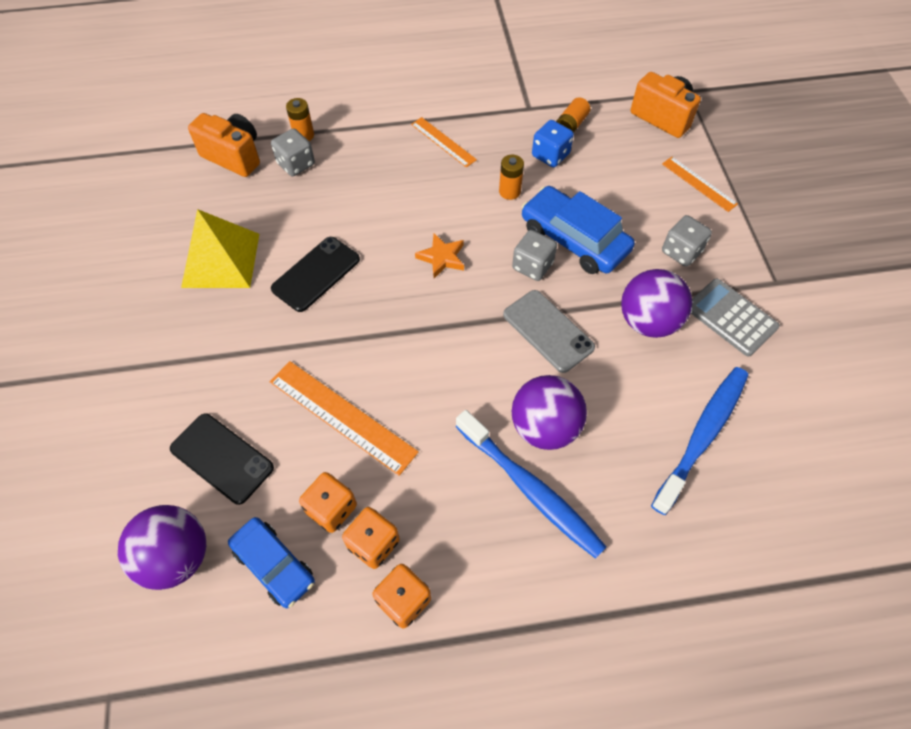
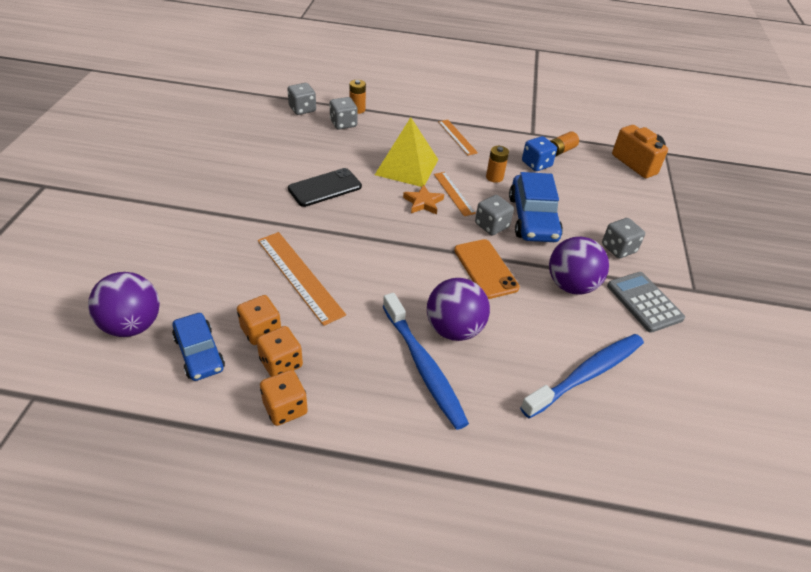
camera: 15 degrees right, 15 degrees down
(221, 260) = (262, 162): yellow pyramid -> yellow pyramid (406, 167)
(222, 458) = (198, 275): black phone -> none
(234, 156) = (302, 109): orange camera -> grey dice
(548, 331) = (485, 269): grey phone -> orange phone
(574, 239) = (532, 218): blue car -> blue car turned 150 degrees counterclockwise
(699, 184) = (651, 210): orange ruler -> orange ruler (454, 193)

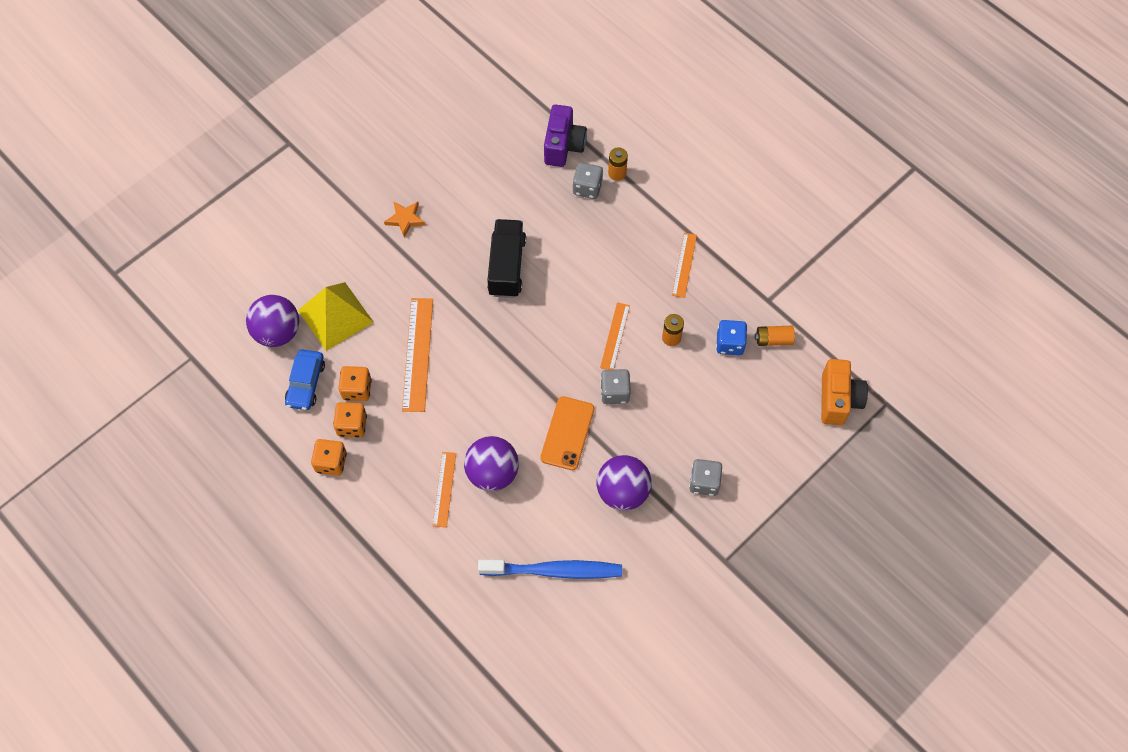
camera: 40 degrees right, 20 degrees up
(302, 109) = (563, 146): grey dice -> purple camera
(325, 188) = (507, 266): black phone -> black truck
(406, 167) = (600, 279): yellow pyramid -> yellow pyramid (335, 316)
(423, 202) = (578, 332): orange star -> orange star (405, 219)
(423, 366) = (444, 489): blue toothbrush -> orange ruler
(532, 218) = (660, 405): blue car -> none
(644, 302) = (667, 544): grey calculator -> none

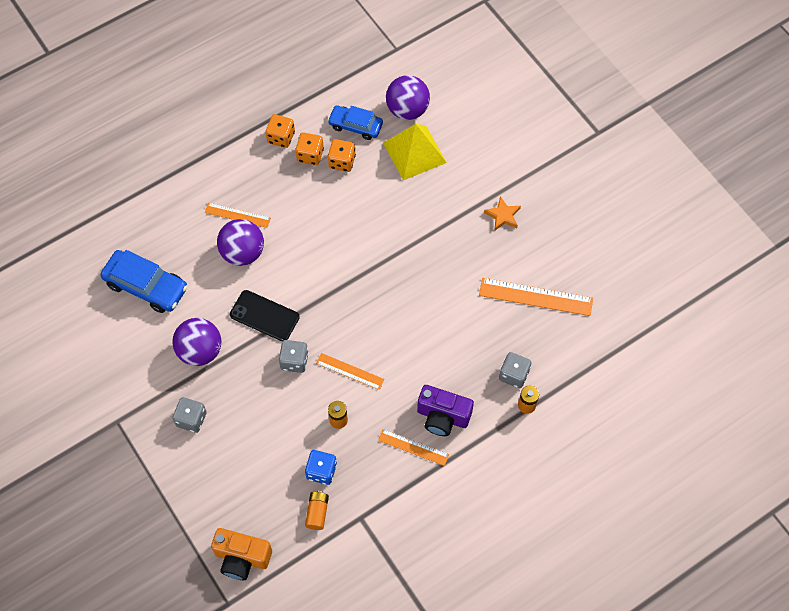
camera: 100 degrees right, 0 degrees up
(418, 354) = (365, 210): orange ruler -> orange ruler (535, 297)
(507, 266) = (439, 292): black truck -> none
(554, 570) = (146, 286): blue toothbrush -> blue car
(563, 146) = (565, 361): purple camera -> purple camera (442, 417)
(567, 433) = (264, 316): orange phone -> black phone

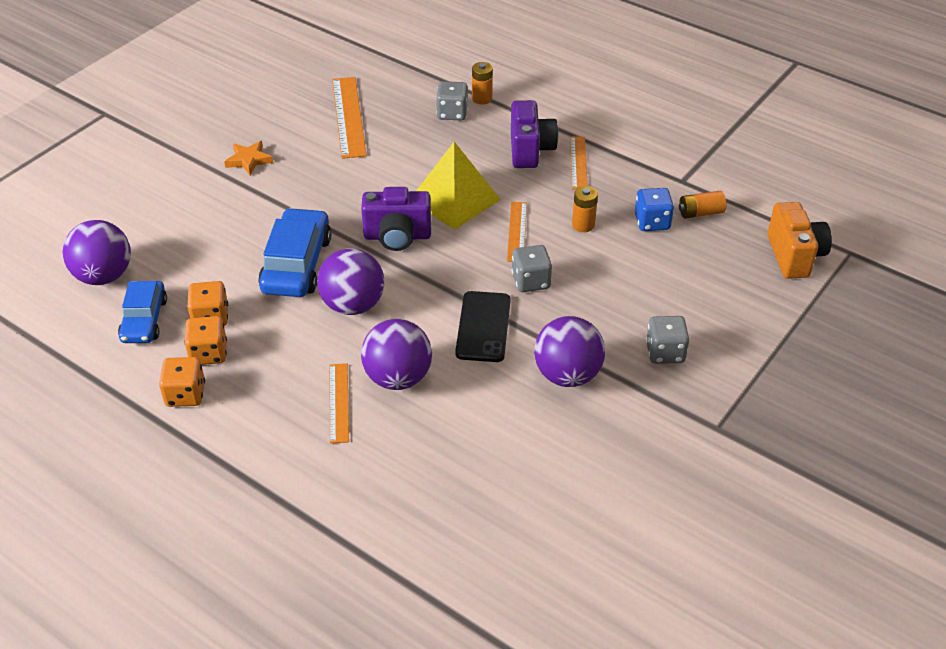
camera: 110 degrees left, 20 degrees down
(146, 286) = (501, 469): blue car -> blue car (297, 264)
(318, 244) = (353, 305): none -> purple ball
(376, 290) = (397, 236): none -> purple camera
(414, 152) = (175, 252): yellow pyramid -> yellow pyramid (455, 199)

